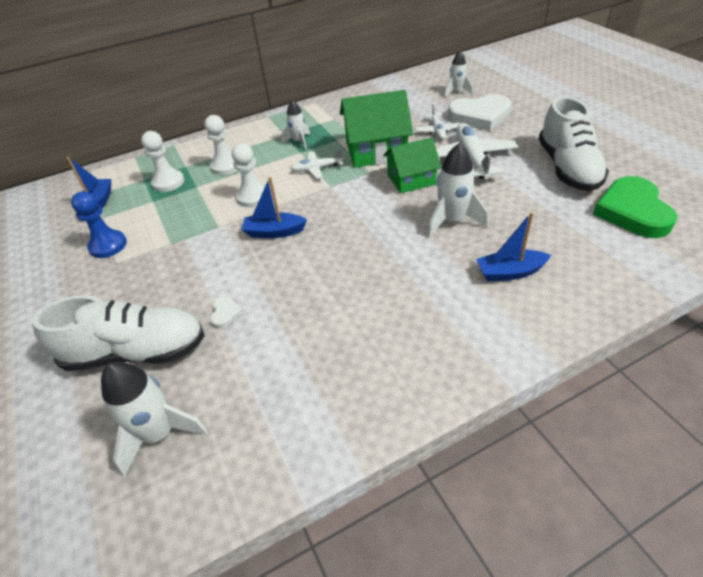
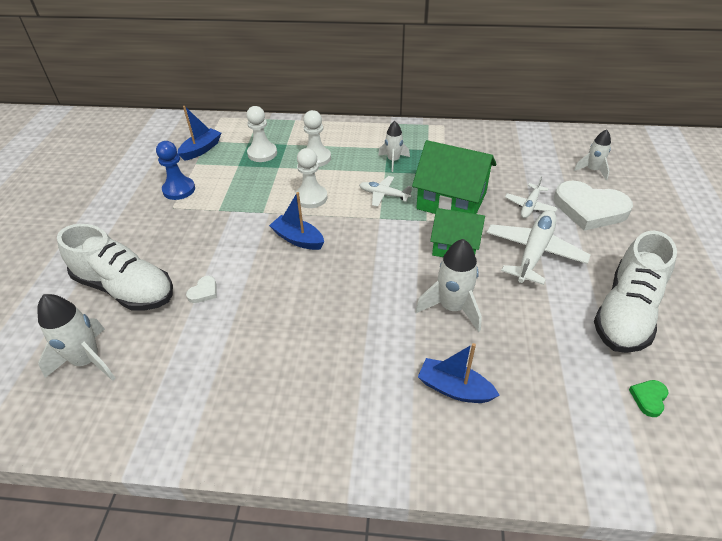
camera: 30 degrees right, 0 degrees up
(632, 211) = (649, 398): green heart -> green heart, size x0.41

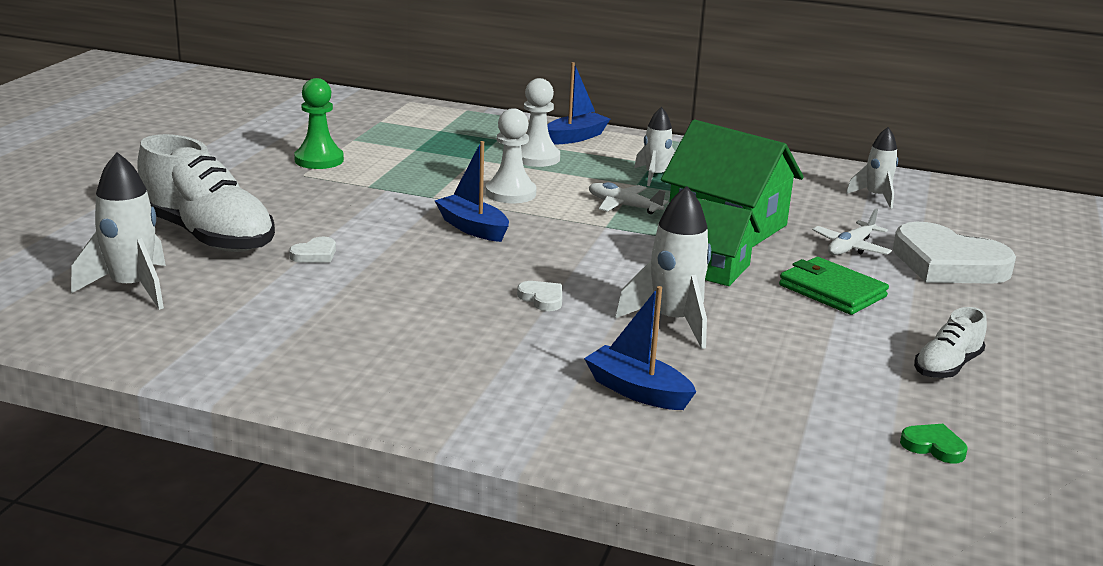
camera: 10 degrees right, 20 degrees down
(179, 190) = (319, 160): blue pawn -> green pawn
(201, 150) = (367, 128): blue boat -> blue boat (575, 137)
(262, 153) = (457, 143): white pawn -> none
(364, 304) = (542, 298): none -> white heart
(534, 252) = (832, 291): white plane -> green wallet
(592, 170) = (976, 227): white rocket -> white rocket (876, 197)
(626, 312) = (947, 366): white shoe -> white shoe, size x0.50
(649, 398) = (933, 446): green heart -> green heart turned 75 degrees clockwise

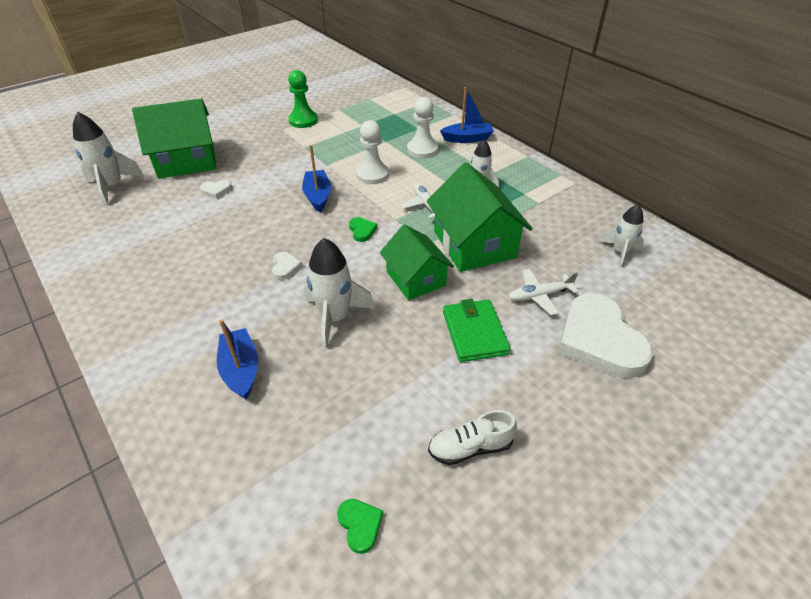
camera: 35 degrees right, 20 degrees up
(207, 236) = (186, 161): white shoe -> green house
(583, 245) = (362, 231): none -> green heart

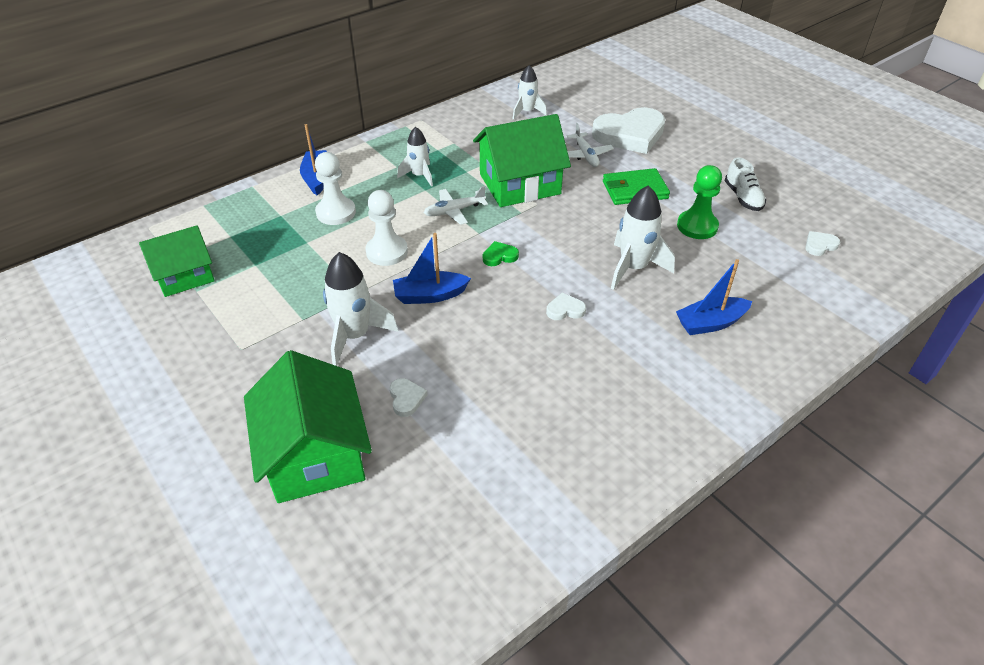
camera: 90 degrees left, 0 degrees up
(112, 187) = (382, 540): white rocket -> white rocket (355, 336)
(303, 120) = (219, 327): green pawn -> green pawn (697, 226)
(360, 525) = (819, 245): green heart -> white heart
(416, 278) = (573, 220): green house -> green house (184, 276)

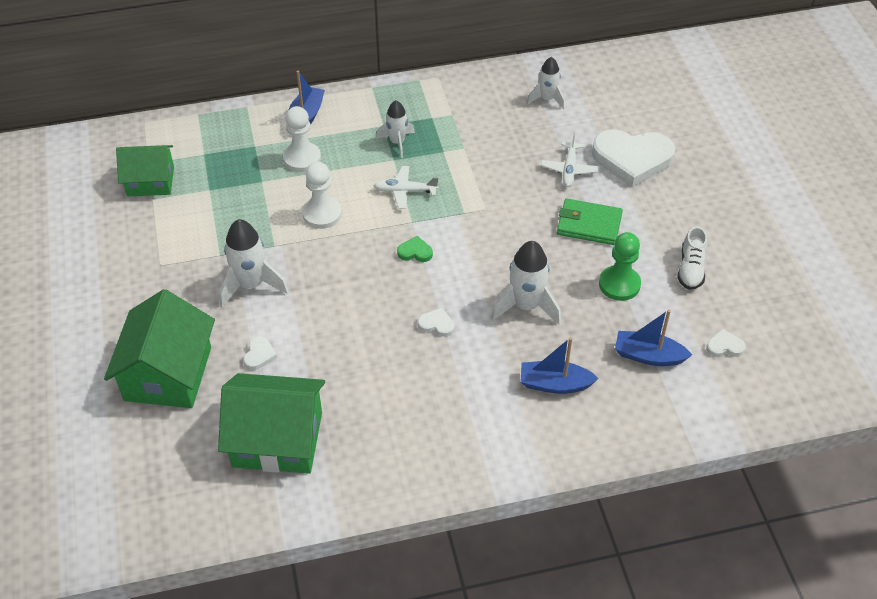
camera: 25 degrees right, 5 degrees up
(430, 295) = (332, 269): blue boat -> blue boat (648, 356)
(520, 184) = (483, 182): green house -> green house (277, 439)

